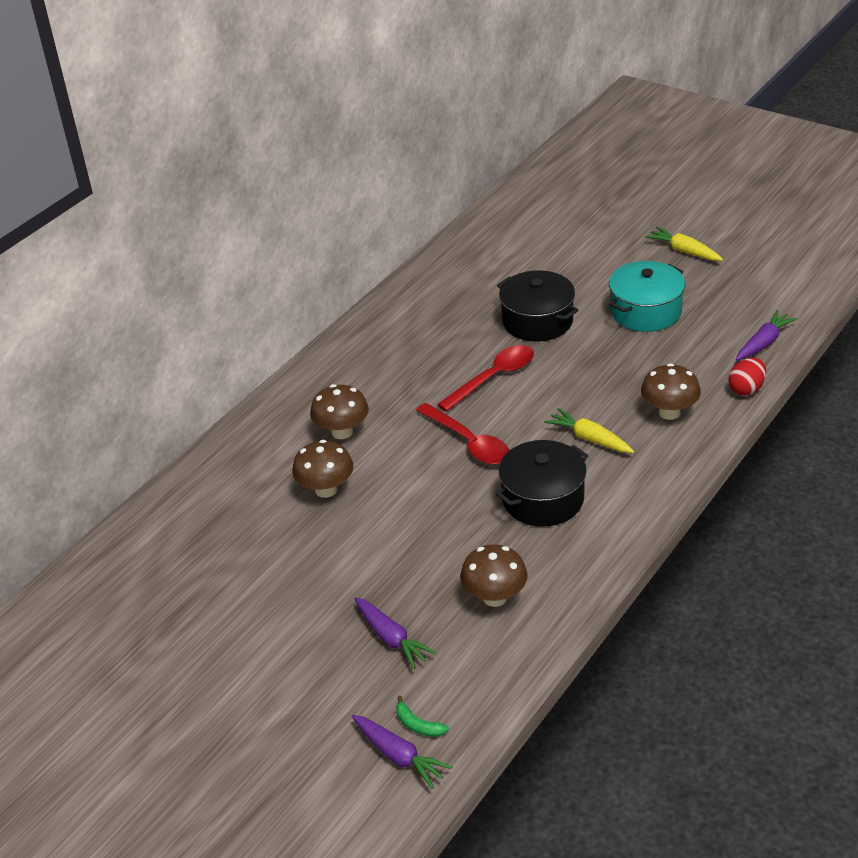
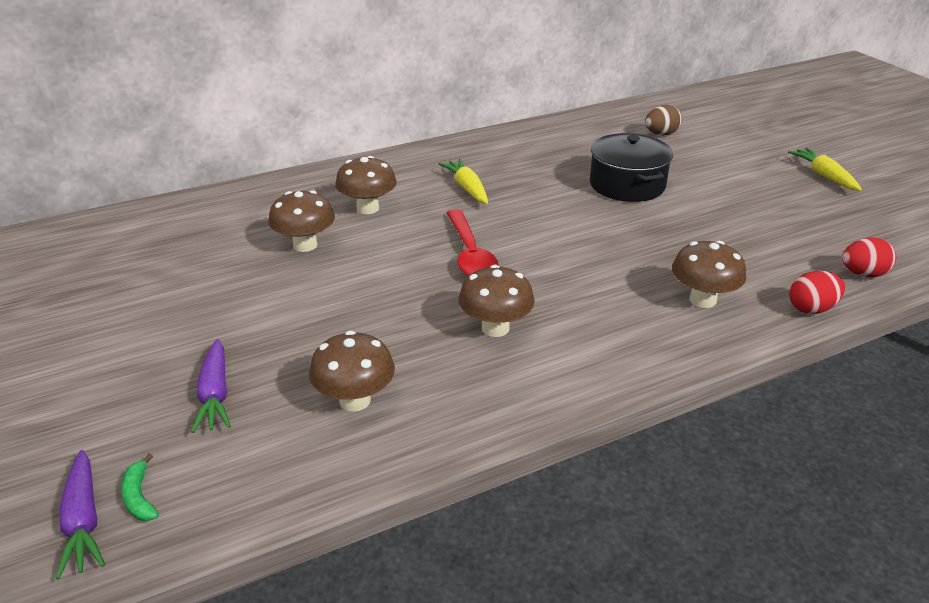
camera: 25 degrees right, 5 degrees down
(493, 378) = (544, 213): red spoon -> none
(524, 251) = (661, 134): none -> brown egg
(543, 499) = (495, 328): black pot -> brown mushroom
(589, 439) = (594, 293): yellow carrot -> yellow carrot (467, 188)
(645, 311) = (745, 209): turquoise pot -> none
(763, 343) = (863, 274): purple carrot -> red egg

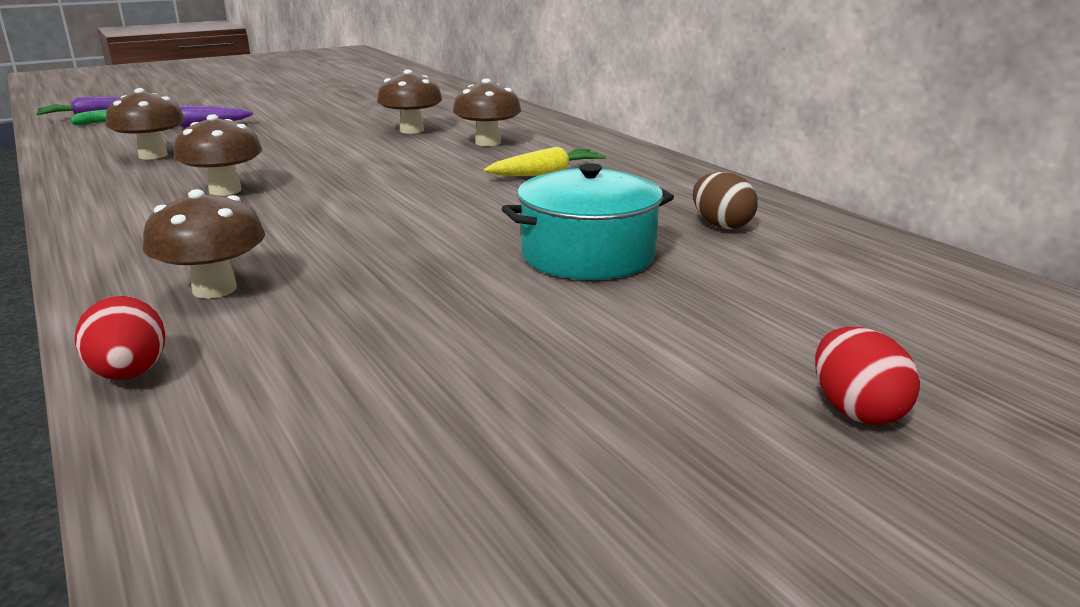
camera: 85 degrees right, 10 degrees down
(470, 254) = (380, 179): red spoon -> none
(627, 185) = (588, 255): black pot -> turquoise pot
(661, 134) = (837, 289): brown egg -> brown egg (721, 225)
(824, 176) = (732, 481): yellow carrot -> none
(863, 274) = (212, 454): red egg -> red egg (856, 410)

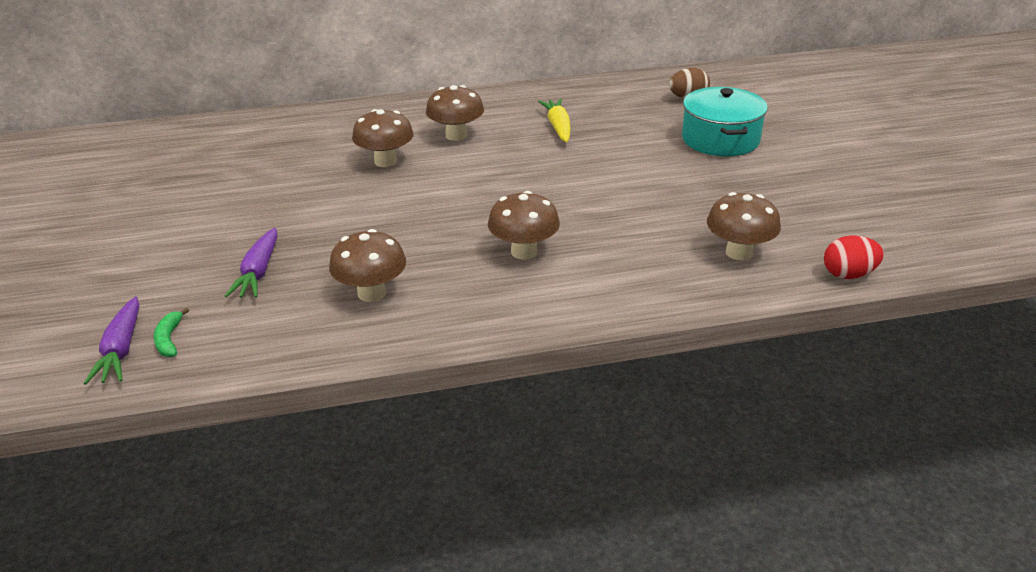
camera: 70 degrees left, 10 degrees up
(856, 410) = (894, 120): red egg -> none

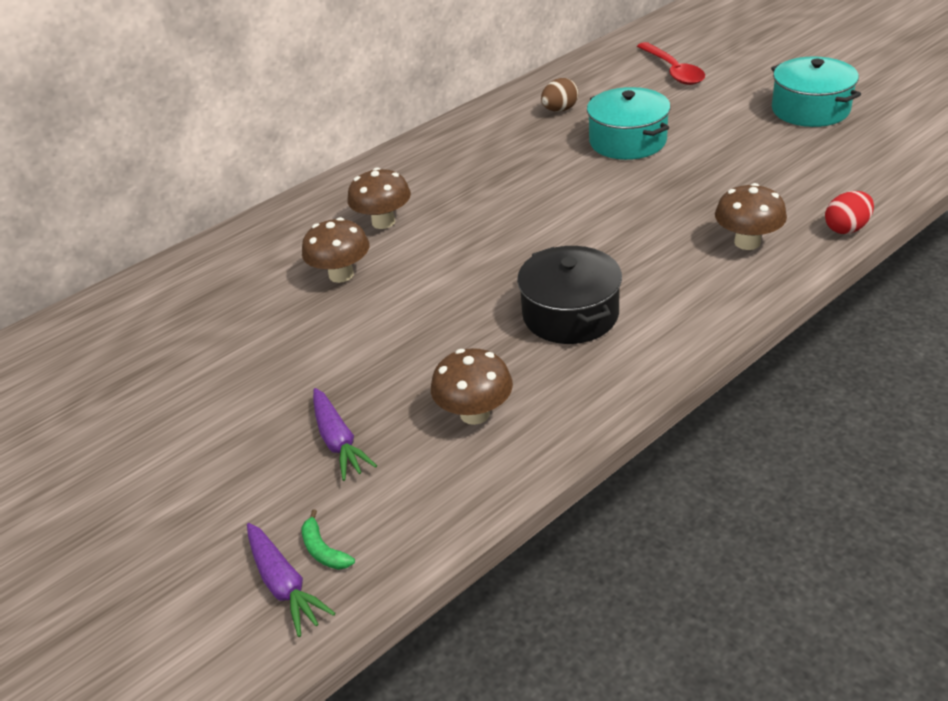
camera: 25 degrees left, 5 degrees up
(524, 252) = (570, 314): brown mushroom -> black pot
(558, 127) = (472, 179): yellow carrot -> none
(825, 97) = (673, 71): none -> red spoon
(926, 166) = (810, 109): none -> turquoise pot

